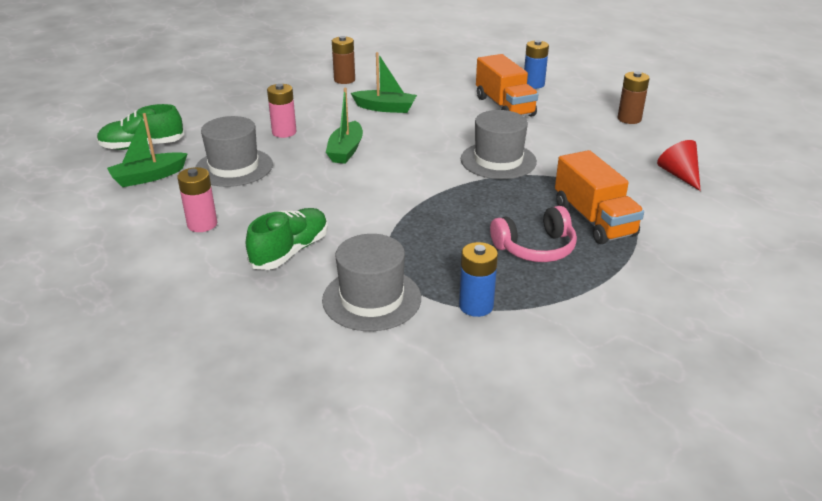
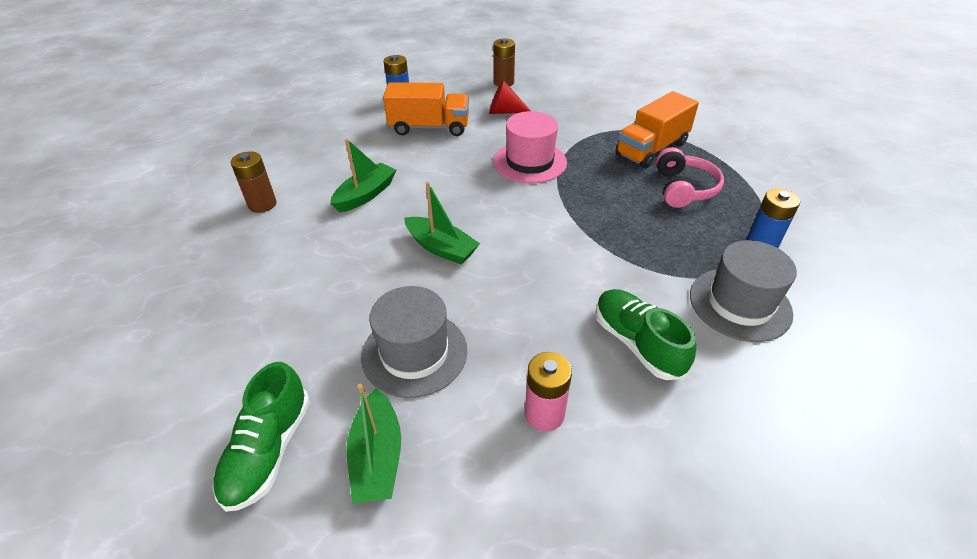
camera: 65 degrees left, 10 degrees up
(284, 132) = (355, 286): pink battery -> none
(498, 160) = (530, 162): grey hat -> pink hat
(594, 219) = (651, 149): orange truck -> orange truck turned 135 degrees clockwise
(679, 175) = (604, 94): red cone -> red cone (505, 112)

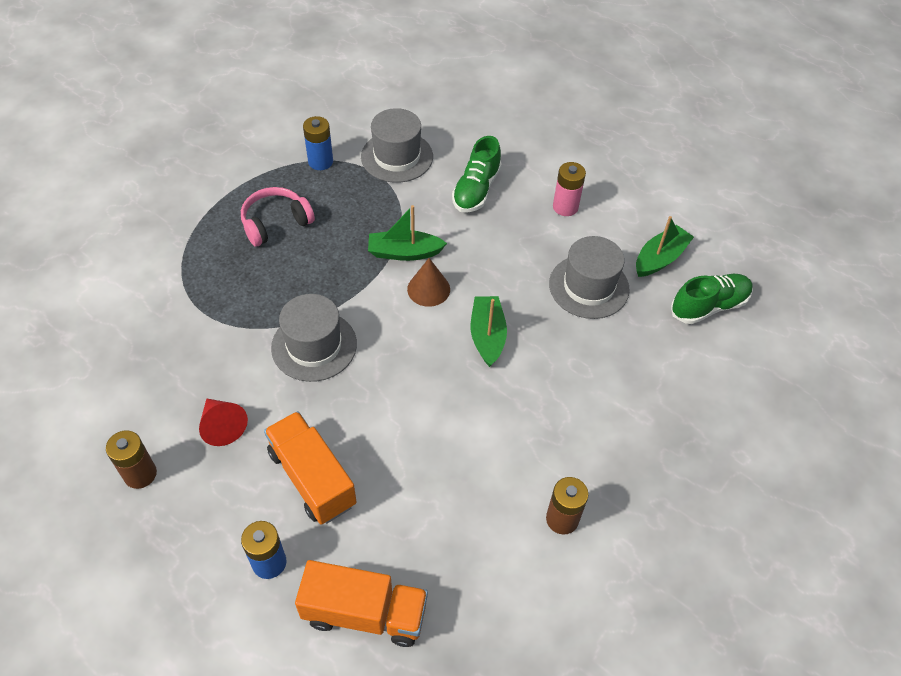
camera: 130 degrees left, 10 degrees up
(365, 195) = (473, 442): green boat -> green boat (404, 252)
(527, 239) = (428, 289): none -> brown cone
(530, 162) = (314, 346): pink hat -> grey hat
(651, 149) = (220, 266): orange truck -> orange truck (365, 613)

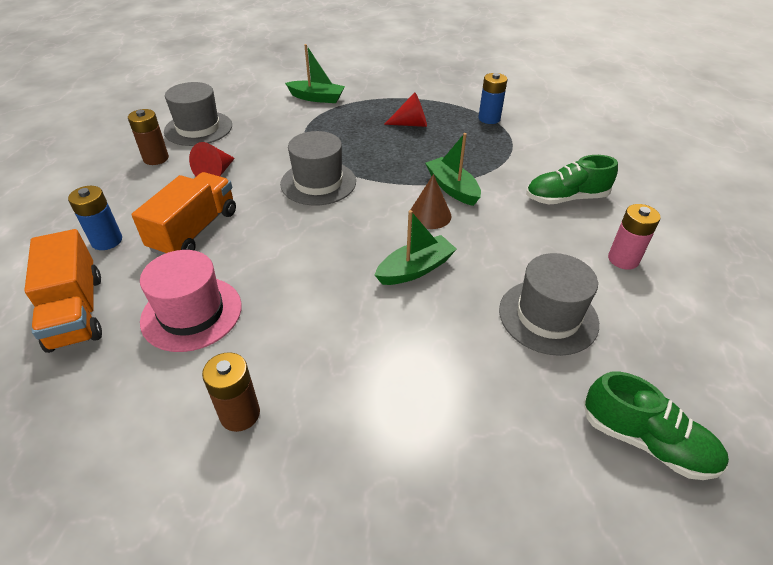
camera: 60 degrees right, 10 degrees down
(275, 223) = (411, 124): pink headphones -> red cone
(397, 157) = (542, 147): grey hat -> grey hat (198, 128)
(431, 517) = (192, 313): none -> pink hat
(660, 258) = (656, 362): green boat -> green boat (317, 98)

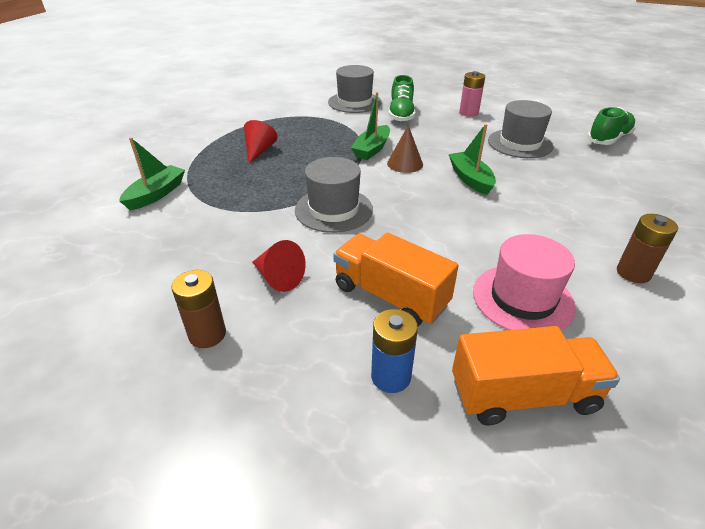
camera: 75 degrees left, 5 degrees down
(198, 128) = (152, 291): grey hat -> grey hat (354, 102)
(452, 188) = (372, 149): green boat -> green boat turned 45 degrees counterclockwise
(489, 119) = (277, 118): blue battery -> none

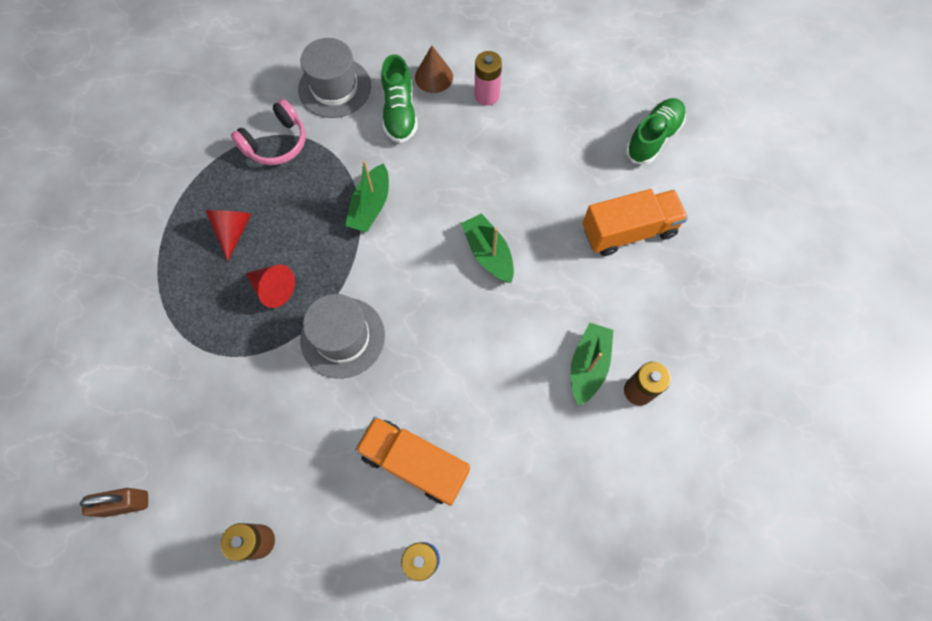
camera: 10 degrees left, 30 degrees up
(88, 288) = (126, 503): none -> brown padlock
(156, 194) = (138, 341): green boat -> green boat (588, 365)
(278, 278) = (306, 456): red cone -> red cone (273, 288)
(305, 119) = (276, 143): none -> pink headphones
(405, 163) = (412, 232): brown cone -> brown cone (434, 77)
(520, 143) = (547, 165): grey hat -> none
(522, 299) = (534, 445): pink hat -> none
(523, 395) = (528, 559): orange truck -> orange truck (628, 231)

